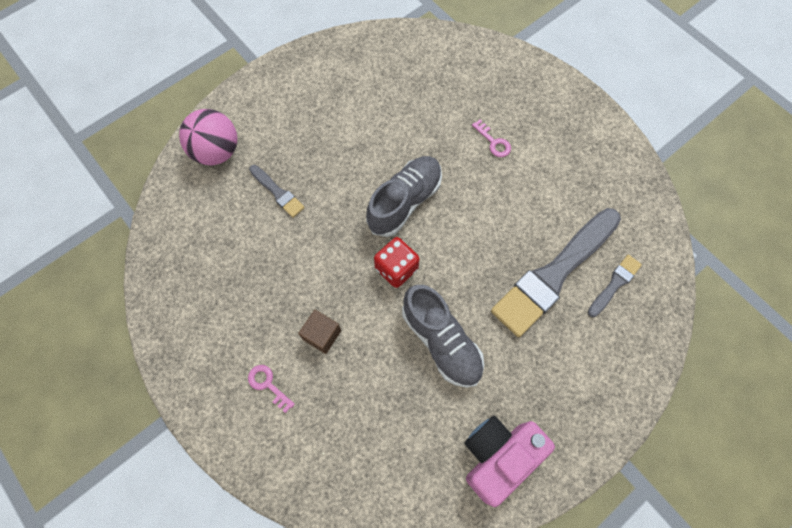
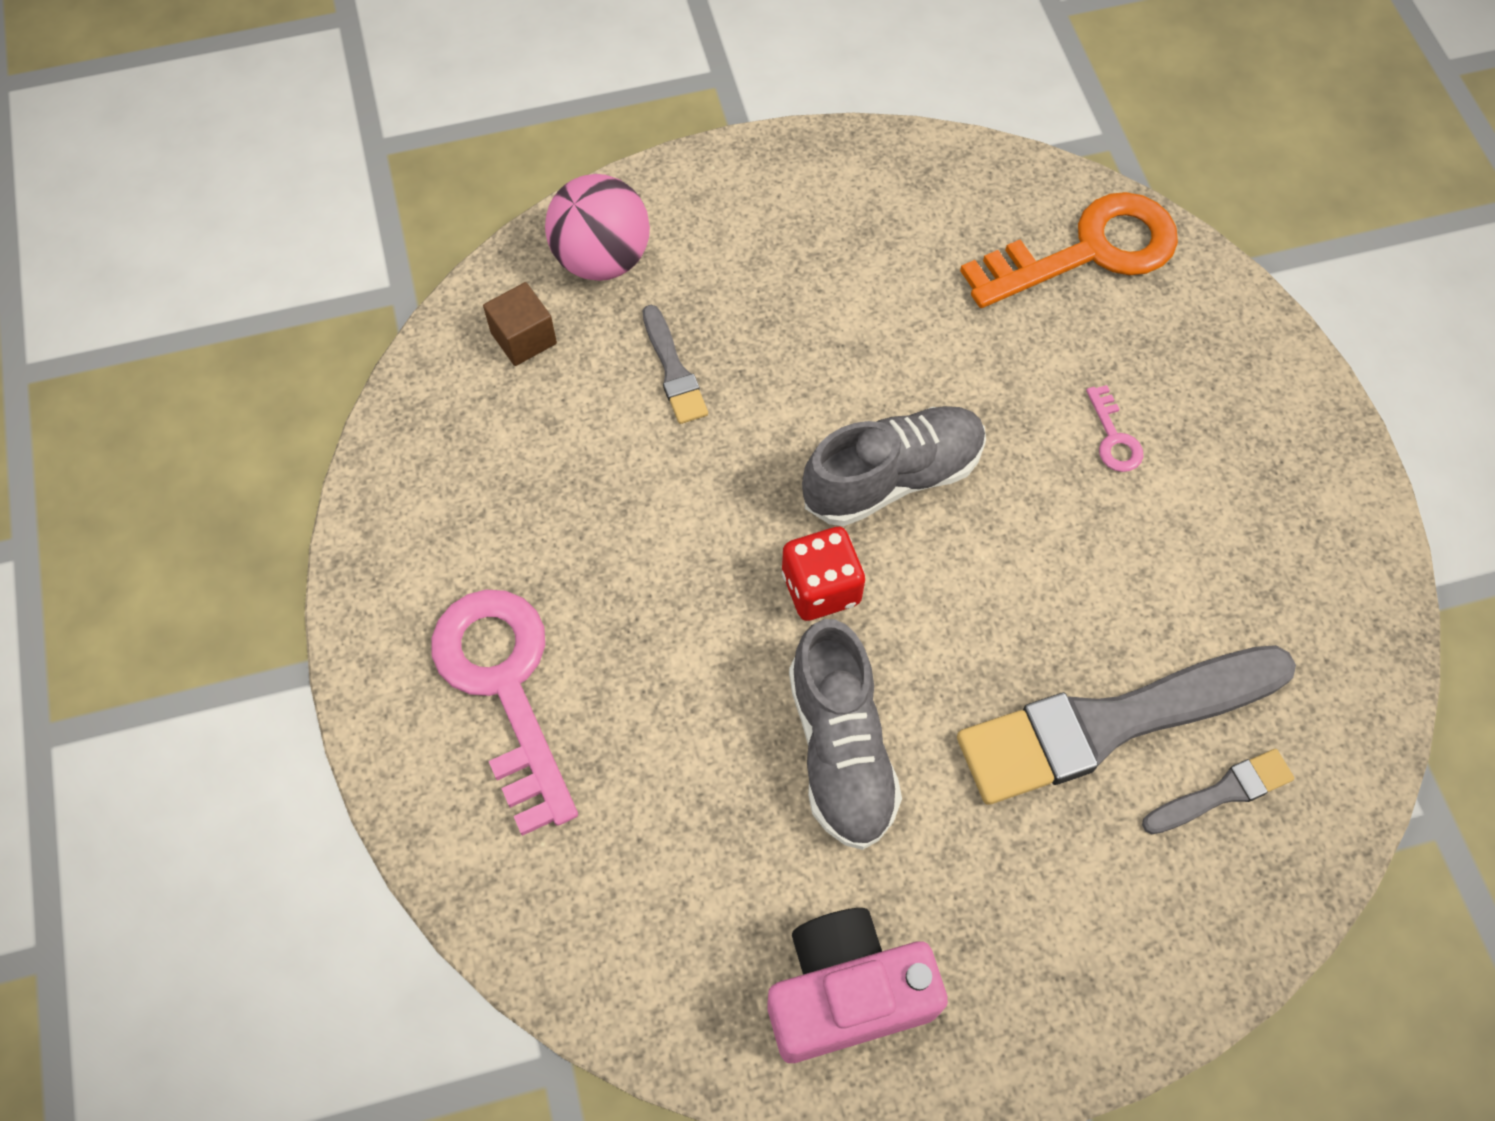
camera: 25 degrees right, 5 degrees down
(268, 385) = (504, 687): pink key -> pink key, size x2.42
(322, 335) = (635, 645): brown cube -> brown cube (523, 338)
(442, 60) = (1088, 251): none -> orange key

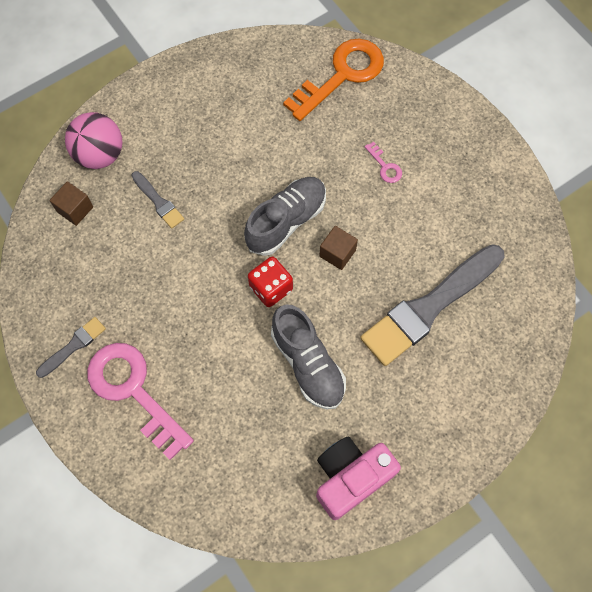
camera: 20 degrees left, 5 degrees up
(968, 565) = (337, 253): none -> brown cube
(1222, 792) = (489, 322): grey brush -> grey brush (73, 346)

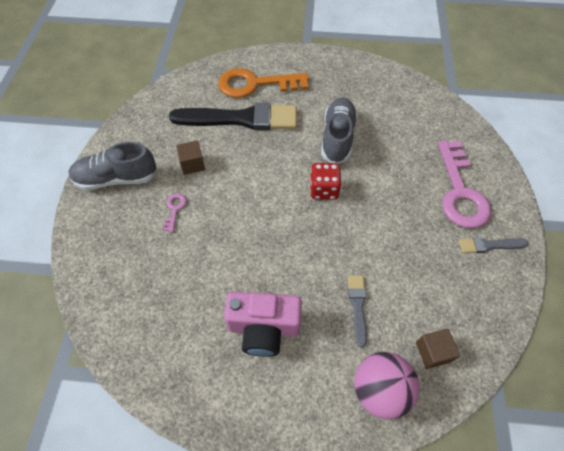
camera: 140 degrees left, 10 degrees down
(286, 221) = (275, 222): grey shoe -> grey shoe (116, 178)
(337, 253) = (262, 180): brown cube -> brown cube (192, 164)
(342, 75) = (124, 301): orange key -> orange key (255, 84)
(351, 478) = (360, 80): pink camera -> pink camera (264, 328)
(429, 307) = (241, 119): grey brush -> black brush

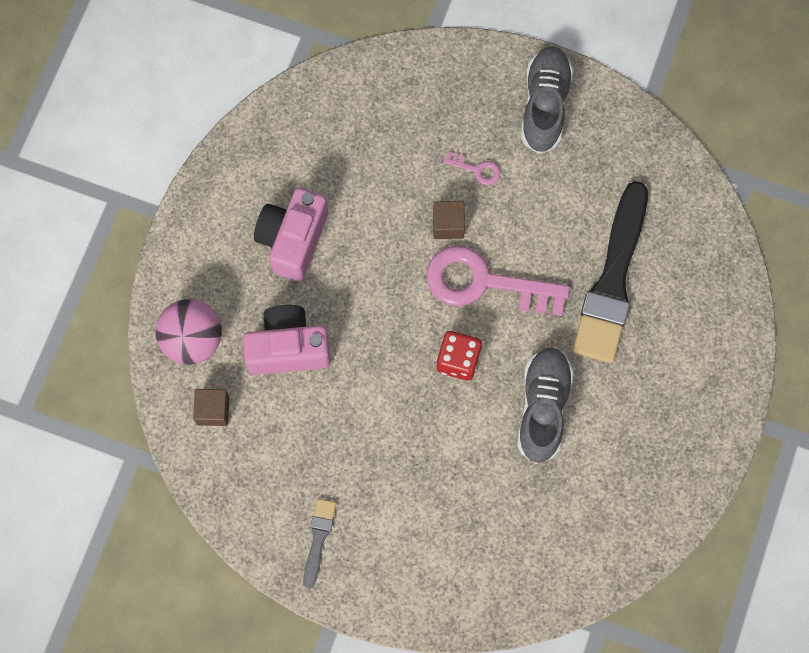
camera: 105 degrees right, 15 degrees up
(192, 164) = (544, 201): brown cube -> brown cube (448, 224)
(255, 84) = (680, 317): orange key -> none
(337, 137) = (543, 407): grey shoe -> grey shoe turned 105 degrees counterclockwise
(357, 306) = (288, 348): grey brush -> pink camera
(460, 192) = (406, 540): pink key -> pink key (484, 283)

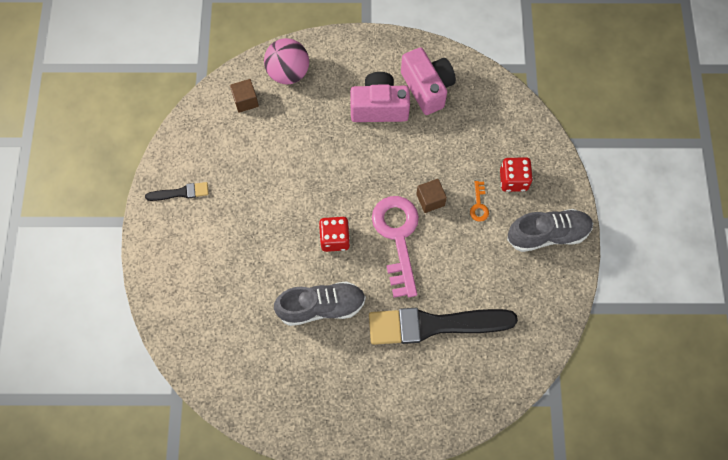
camera: 70 degrees right, 5 degrees down
(288, 348) = (303, 130): pink camera -> pink camera (427, 88)
(318, 539) = (180, 192): grey brush -> black brush
(459, 116) = (513, 180): none -> red dice
(477, 169) = (479, 205): pink key -> orange key

